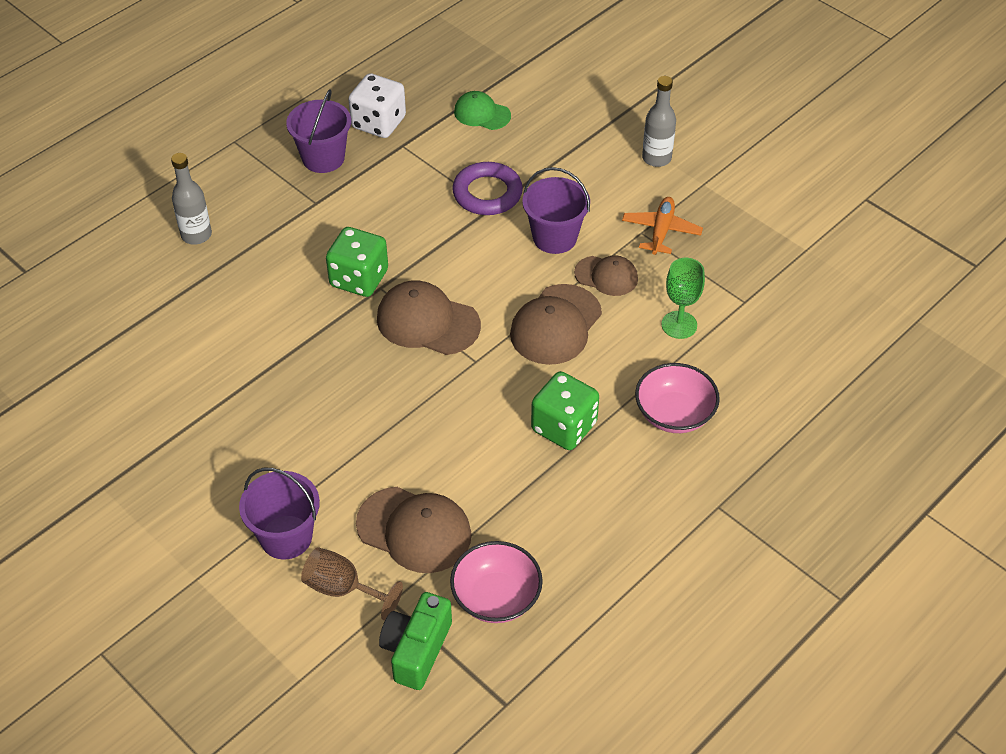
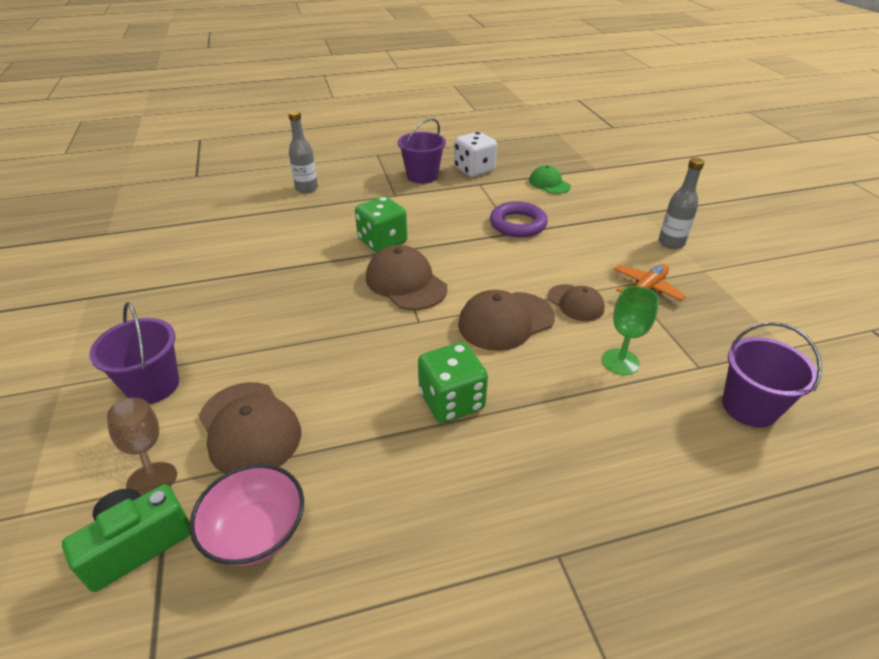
camera: 30 degrees right, 10 degrees down
(554, 237) = (550, 264): purple bucket -> purple bucket (749, 407)
(674, 414) = (567, 436): pink bowl -> none

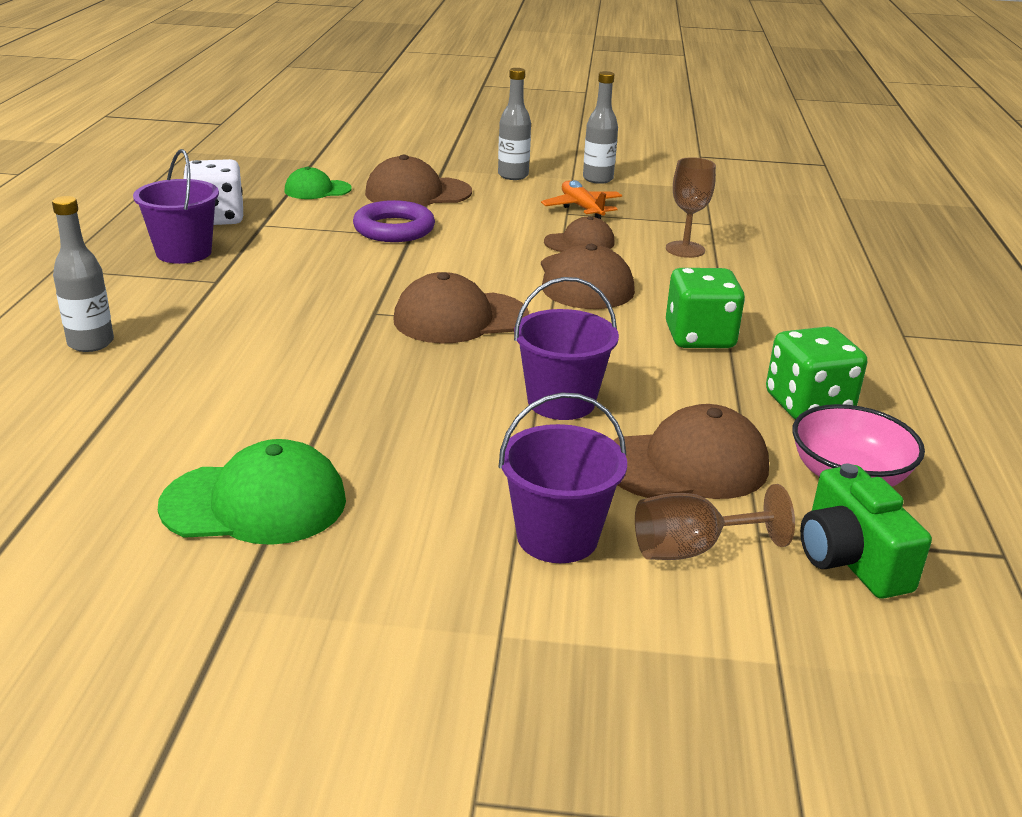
camera: 70 degrees left, 10 degrees down
(173, 276) = (255, 503): none -> green cap
(382, 241) = (341, 314): green dice -> green dice (808, 405)
(587, 216) = (417, 193): none -> brown cap
(620, 362) = (685, 249): green goblet -> brown goblet
(720, 283) = (598, 179): none -> grey bottle
(749, 407) = (768, 222): purple bucket -> purple bucket (561, 402)

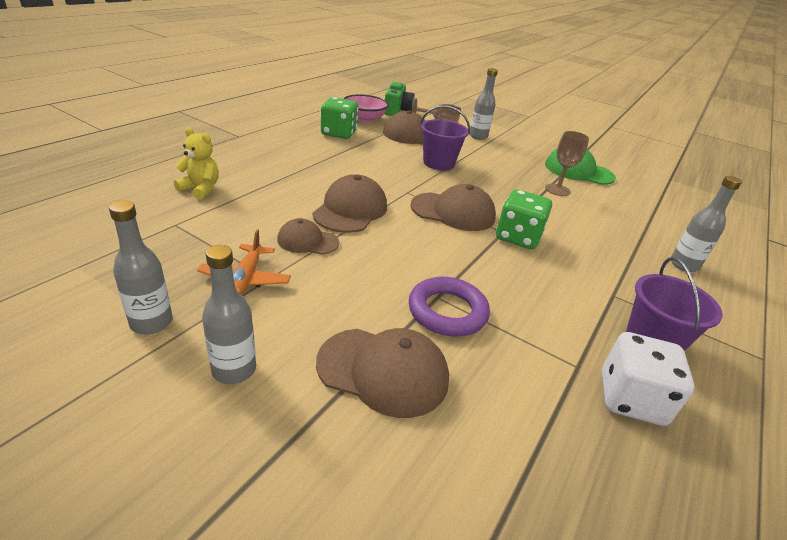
camera: 155 degrees left, 5 degrees up
(317, 190) = (503, 428): green cap -> none
(557, 537) = (478, 136): purple bucket -> grey bottle
(685, 249) = (243, 210): brown goblet -> brown goblet (557, 190)
(699, 337) = (337, 164): green dice -> green dice (518, 237)
(764, 254) = (200, 189): none -> yellow teddy bear

